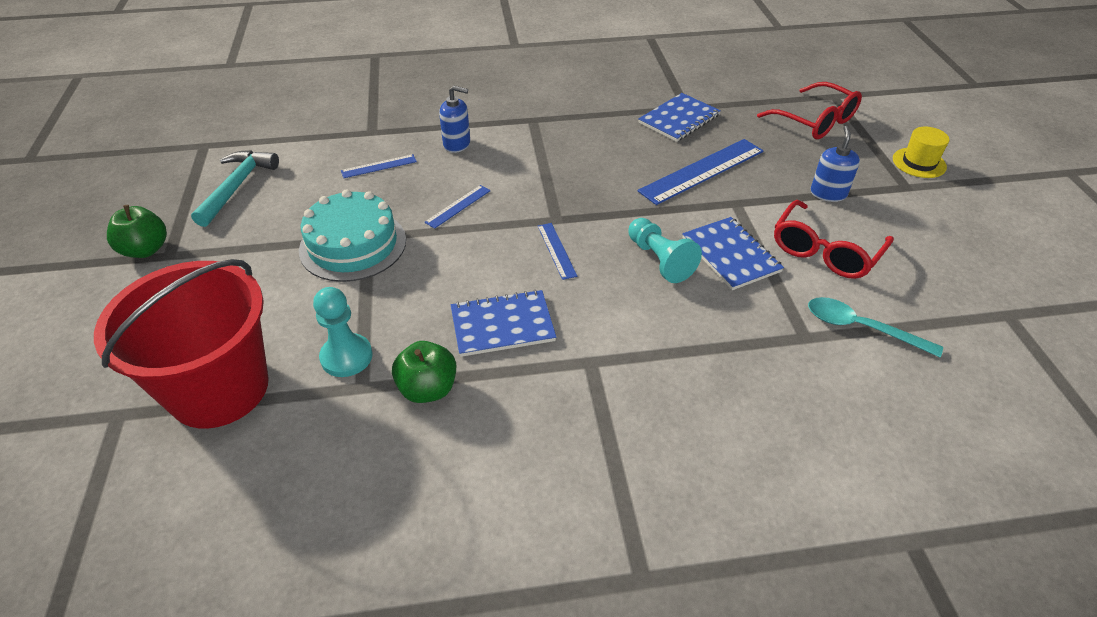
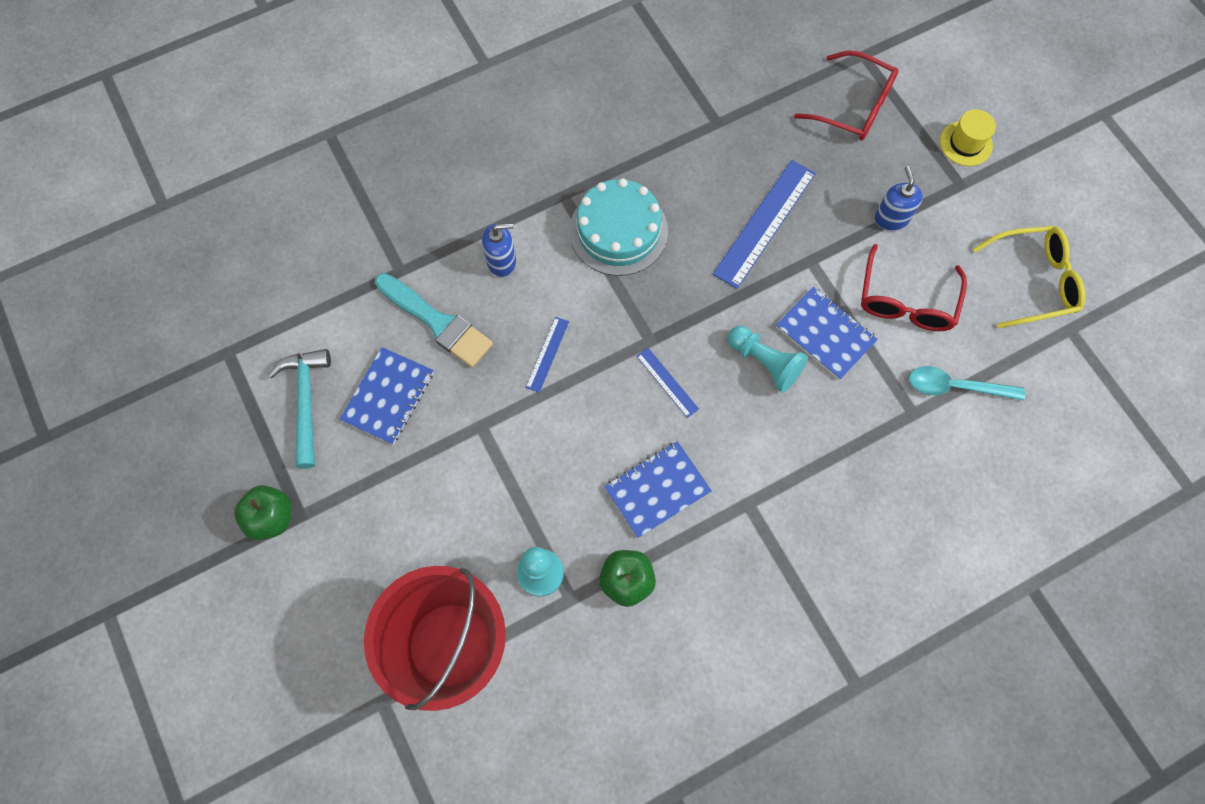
camera: 20 degrees left, 25 degrees up
(353, 245) = (472, 441): turquoise cake -> turquoise cake (618, 231)
(379, 166) = (437, 322): blue ruler -> turquoise brush
(679, 119) = (716, 146): blue notebook -> blue notebook (388, 396)
(972, 268) = (1034, 281): none -> yellow glasses

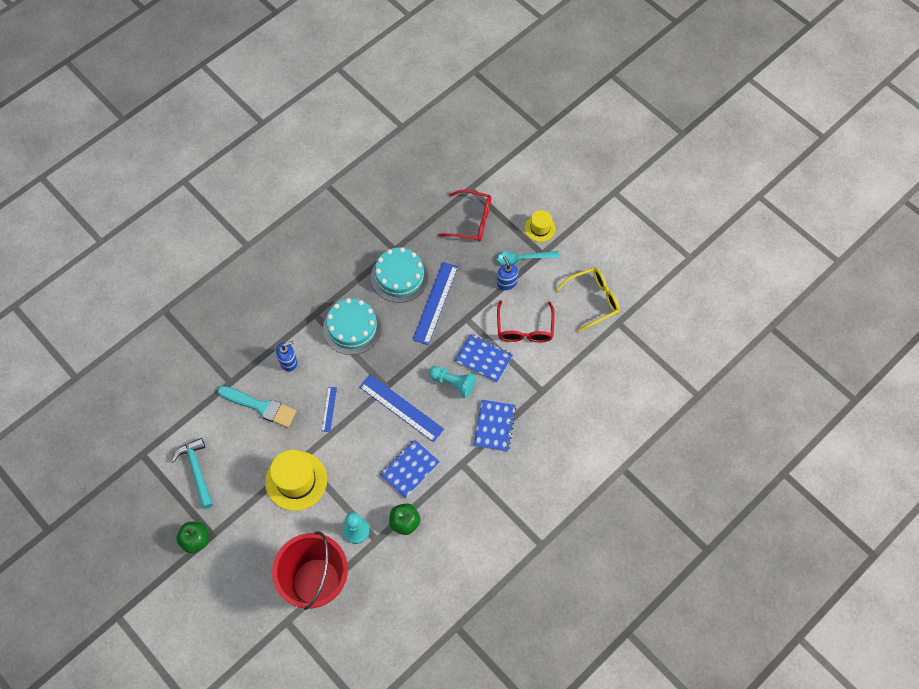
camera: 15 degrees left, 5 degrees down
(388, 396) = (244, 456): blue notebook -> blue notebook (494, 426)
(462, 460) = (296, 481): none -> yellow hat
(667, 382) = (401, 408): blue ruler -> blue ruler, size x2.00
(715, 167) = (399, 276): none -> turquoise cake
(955, 387) = (562, 370): turquoise spoon -> turquoise spoon (522, 259)

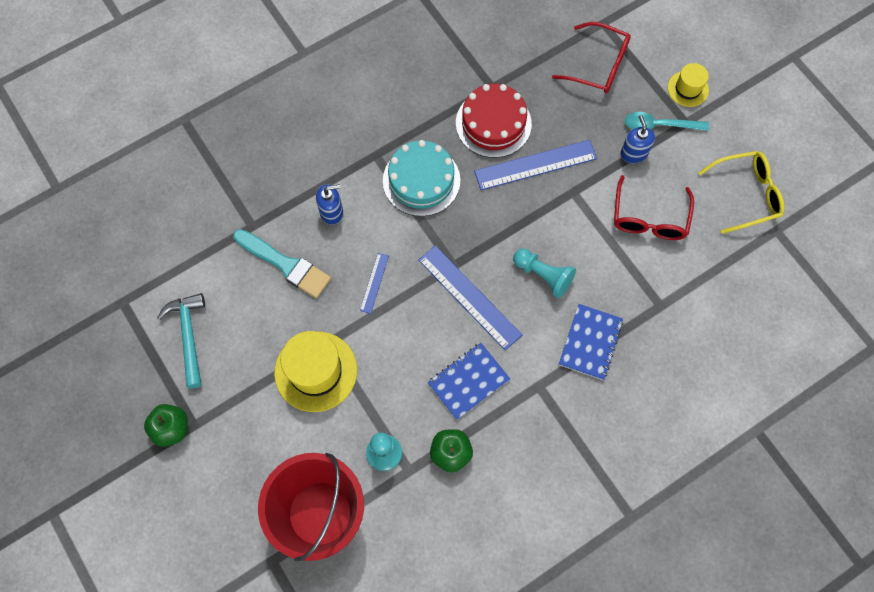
camera: 10 degrees right, 5 degrees up
(399, 276) = (493, 123): turquoise cake -> red cake
(435, 303) = (535, 165): blue ruler -> blue ruler turned 45 degrees clockwise
(483, 359) = (588, 249): blue notebook -> none

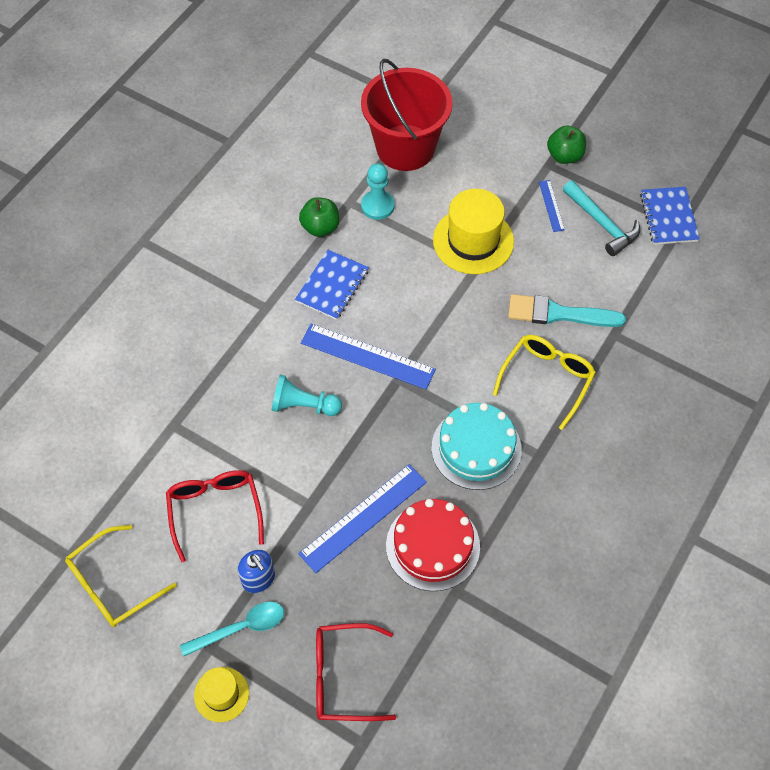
camera: 155 degrees right, 10 degrees down
(331, 212) = (547, 379): blue soap dispenser -> yellow glasses
(374, 283) = (465, 332): blue ruler -> blue ruler (551, 205)
(590, 342) = (231, 363): blue notebook -> blue notebook (668, 217)

